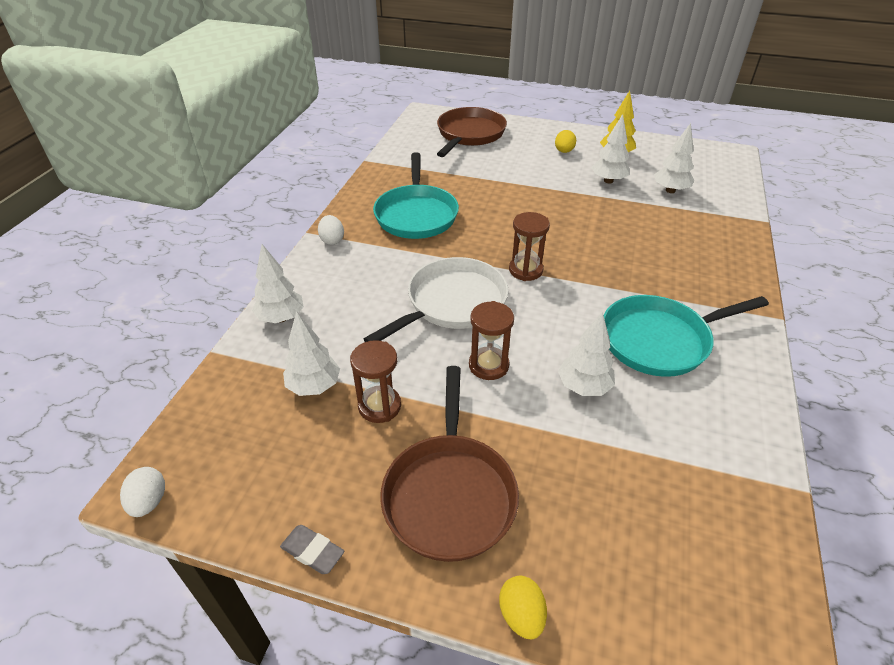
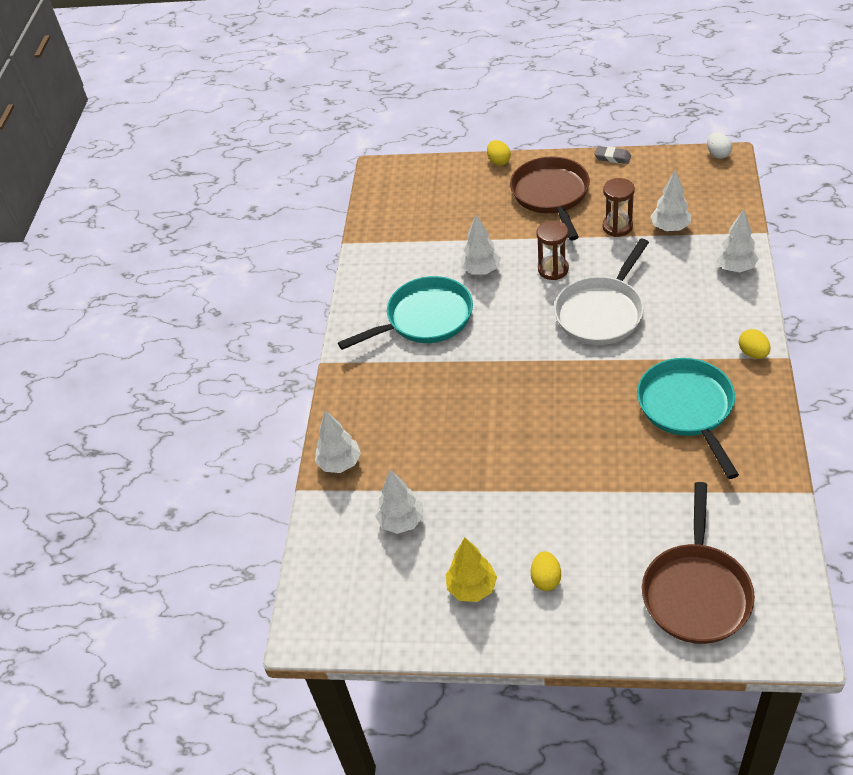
camera: 175 degrees right, 5 degrees up
(332, 240) = (753, 353): white egg -> yellow egg
(525, 270) = (547, 361): brown hourglass -> none
(608, 181) = (478, 523): white tree -> white tree (340, 463)

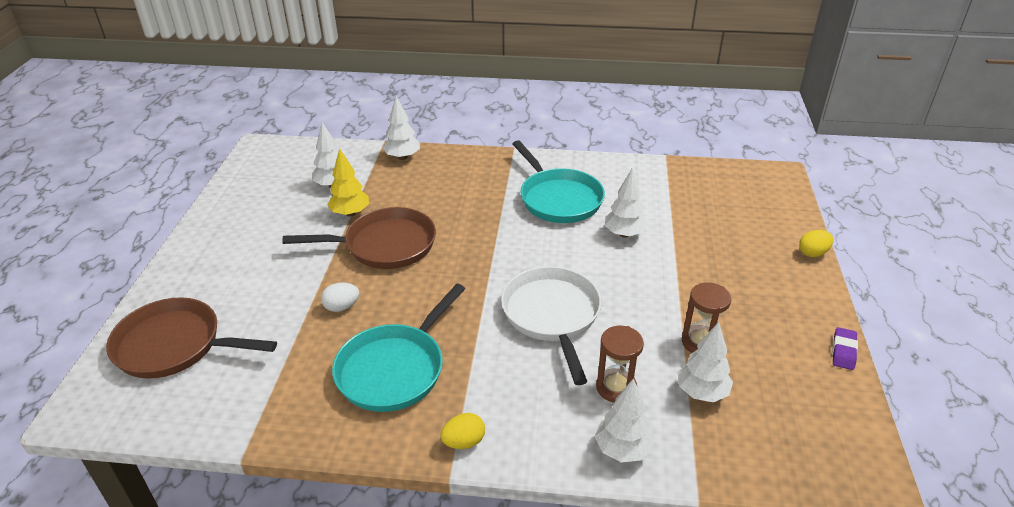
camera: 85 degrees right, 10 degrees down
(472, 588) = (254, 217): yellow tree -> yellow tree (350, 213)
(546, 579) = (240, 255): yellow egg -> none
(551, 195) = (755, 291): brown pan -> brown pan (385, 245)
(553, 269) = (624, 284): brown hourglass -> brown hourglass (616, 387)
(601, 312) = (552, 315): white pan -> white pan turned 45 degrees clockwise
(612, 157) = (843, 351): grey eraser -> purple eraser
(687, 408) = (394, 369): turquoise pan -> turquoise pan turned 135 degrees clockwise
(718, 154) = (880, 471): white egg -> white egg (342, 307)

